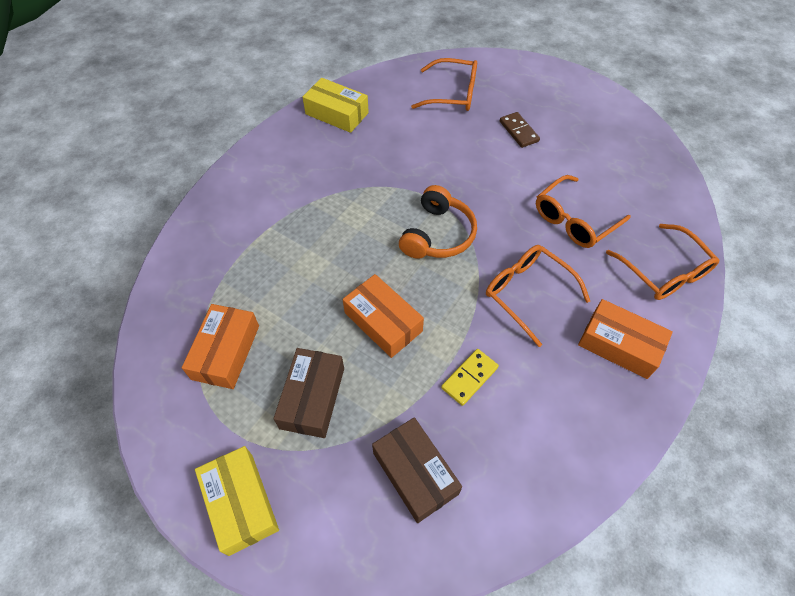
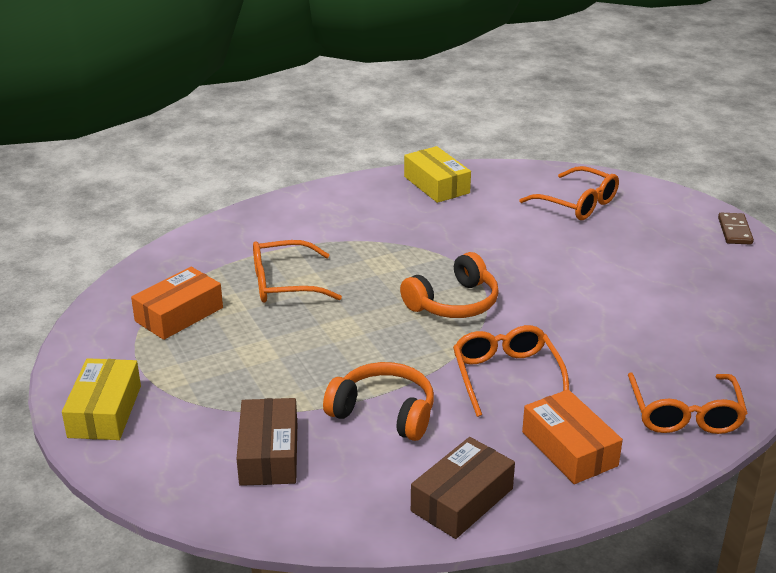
camera: 30 degrees right, 25 degrees down
(312, 398) = (225, 370): brown box -> brown box (462, 500)
(383, 322) = (338, 345): orange box -> none
(469, 378) = (384, 412): yellow domino -> orange headphones
(519, 131) = (625, 253): brown domino -> brown domino (735, 231)
(574, 220) = (617, 340): orange glasses -> orange glasses (284, 283)

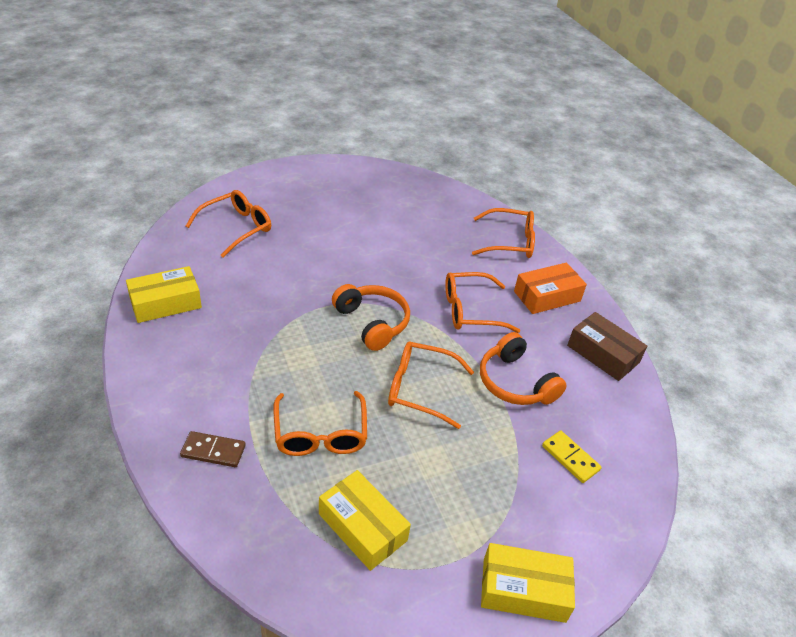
camera: 90 degrees left, 10 degrees up
(179, 314) = (362, 527): orange box -> yellow box
(269, 454) = (570, 458): brown box -> yellow domino
(357, 340) = (419, 389): none -> orange glasses
(384, 412) = (515, 382): orange headphones -> orange headphones turned 60 degrees counterclockwise
(735, 231) = (303, 168): brown domino -> brown domino (213, 451)

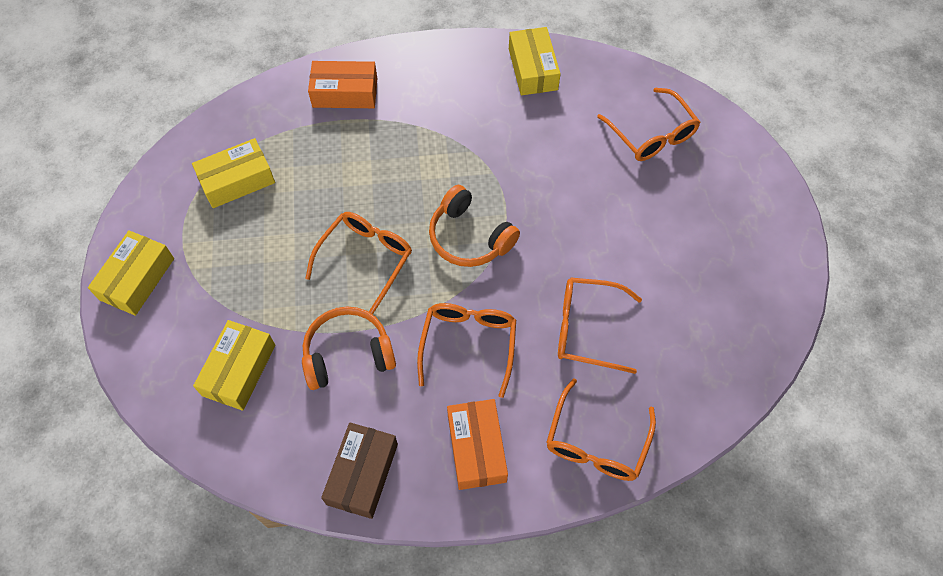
camera: 110 degrees right, 20 degrees up
(213, 451) = (345, 93): brown domino -> orange box
(320, 434) = (337, 167): orange glasses -> orange glasses (586, 328)
(372, 322) = (469, 237): orange headphones -> orange headphones turned 60 degrees clockwise
(570, 458) = (239, 370): yellow domino -> yellow box
(603, 354) = (362, 474): brown box -> brown box turned 45 degrees counterclockwise

